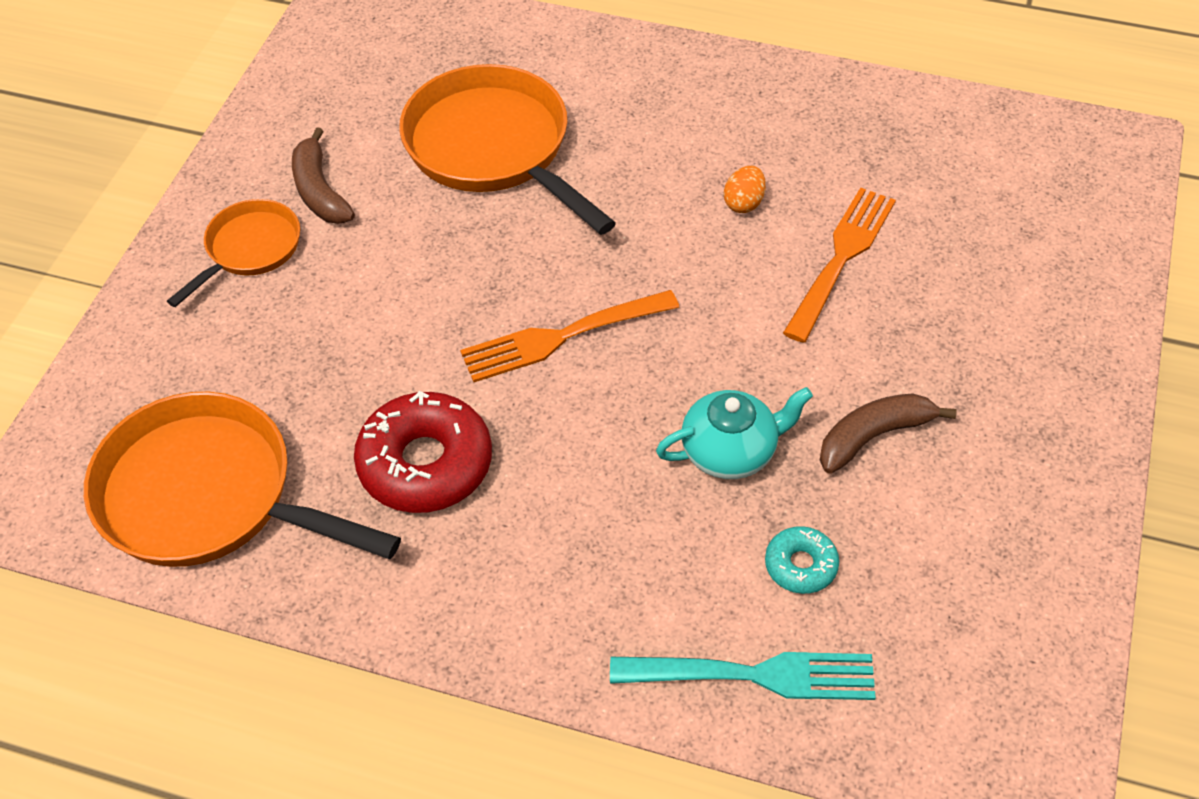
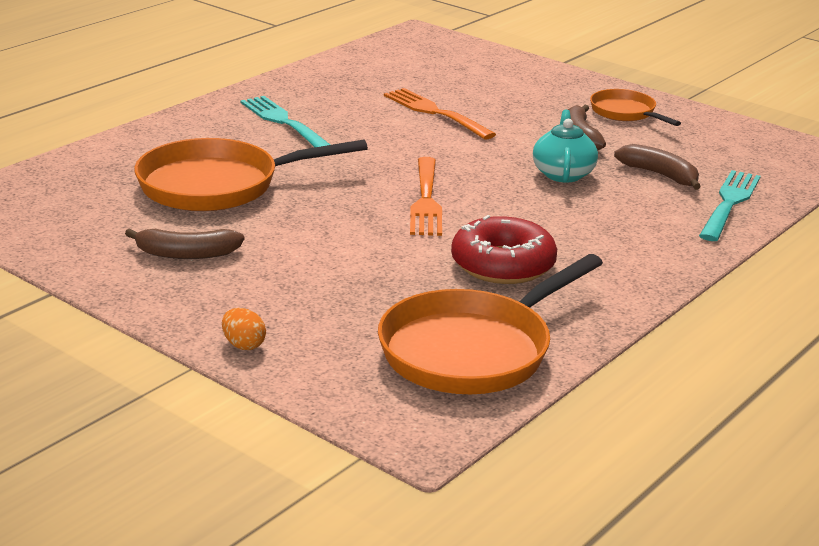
camera: 70 degrees left, 25 degrees down
(249, 249) = (222, 293): orange pan -> orange pan (625, 113)
(703, 133) = (284, 122): none -> turquoise fork
(744, 203) = (360, 126): orange egg -> orange egg (243, 345)
(800, 565) = (660, 175): turquoise donut -> brown banana

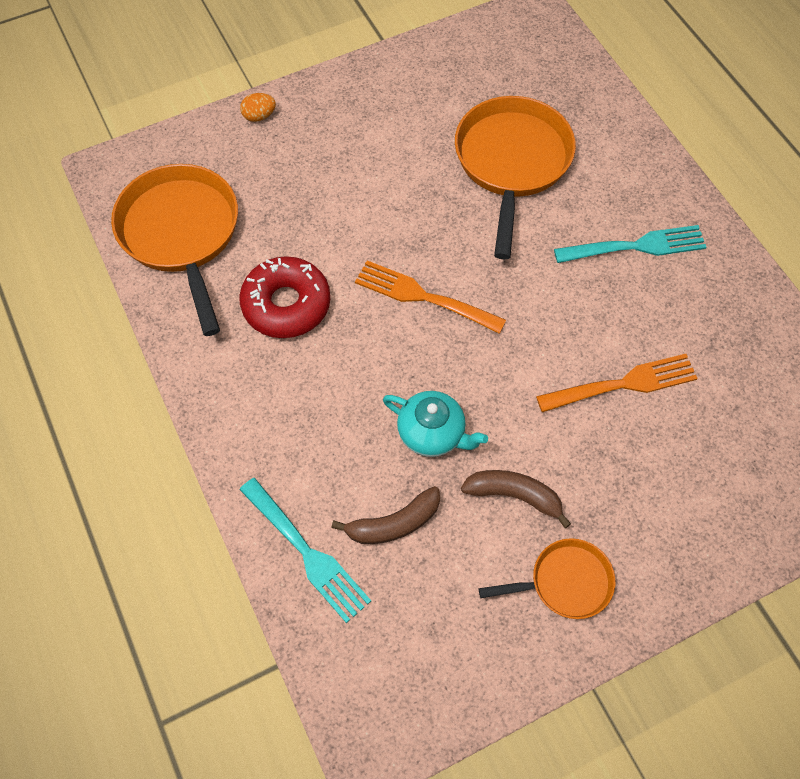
camera: 115 degrees right, 35 degrees up
(186, 254) = (400, 116): brown banana -> none

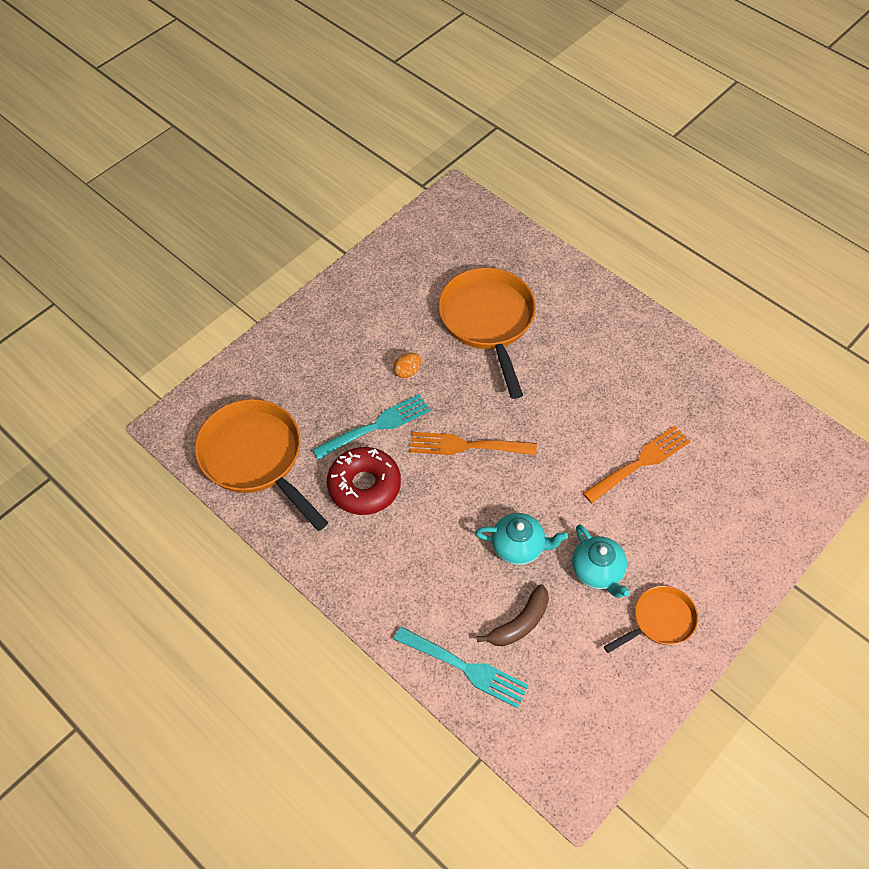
camera: 20 degrees left, 5 degrees down
(259, 116) = (274, 344): orange egg -> orange egg (407, 371)
(514, 496) = (598, 571): brown banana -> turquoise teapot
(636, 246) = (606, 357): turquoise fork -> turquoise fork (376, 426)

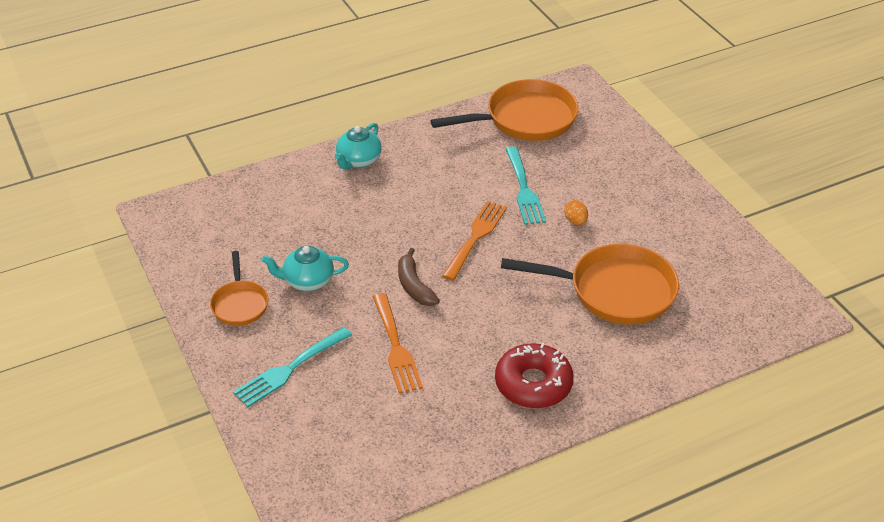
camera: 110 degrees right, 15 degrees down
(364, 486) = (467, 169): red donut -> red donut (533, 384)
(465, 668) = (279, 184): turquoise fork -> turquoise fork (290, 369)
(519, 546) = (360, 241): turquoise teapot -> turquoise teapot (358, 161)
(520, 623) = (294, 222): brown banana -> brown banana (414, 286)

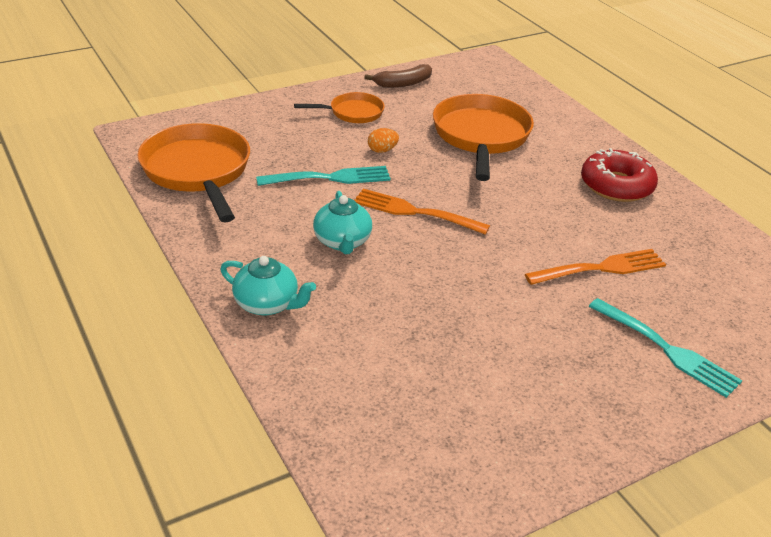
camera: 95 degrees left, 5 degrees down
(239, 304) = (574, 405): orange pan -> orange pan (352, 113)
(307, 281) = (515, 342): turquoise teapot -> turquoise teapot (342, 242)
(414, 286) = (503, 255): brown banana -> brown banana (403, 83)

